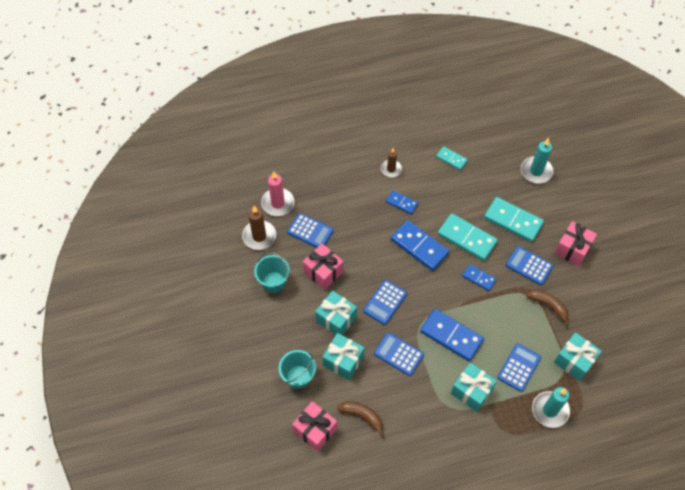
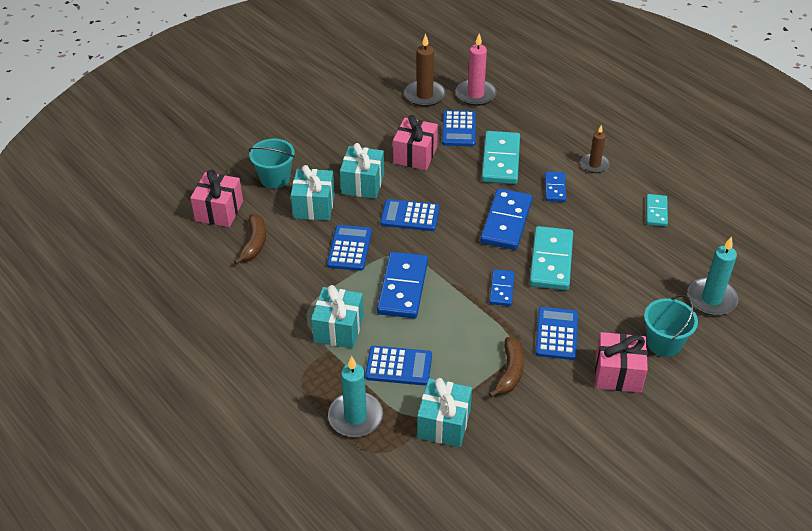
camera: 65 degrees right, 15 degrees down
(273, 282) = (376, 123): turquoise bucket -> turquoise bucket (664, 343)
(513, 221) = (613, 298): turquoise domino -> turquoise domino (500, 160)

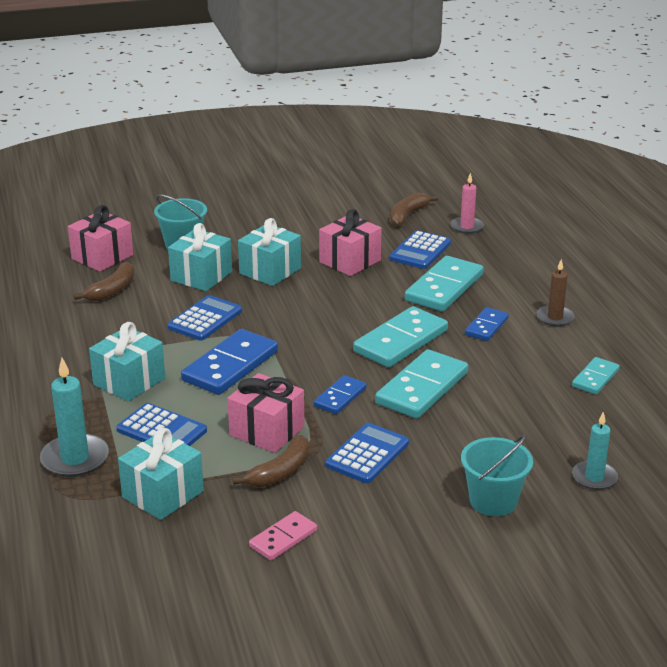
camera: 25 degrees right, 15 degrees down
(410, 216) = (296, 309): blue calculator -> none
(424, 95) = (407, 215): brown candle -> brown banana
(475, 94) = (467, 227): pink candle -> pink candle, size x0.65
(506, 222) = (401, 341): blue domino -> turquoise domino
(554, 429) = (283, 538): none -> pink domino
(618, 373) = (408, 512): pink gift -> pink gift (267, 431)
(711, 299) = (594, 477): turquoise candle -> turquoise candle, size x0.65

